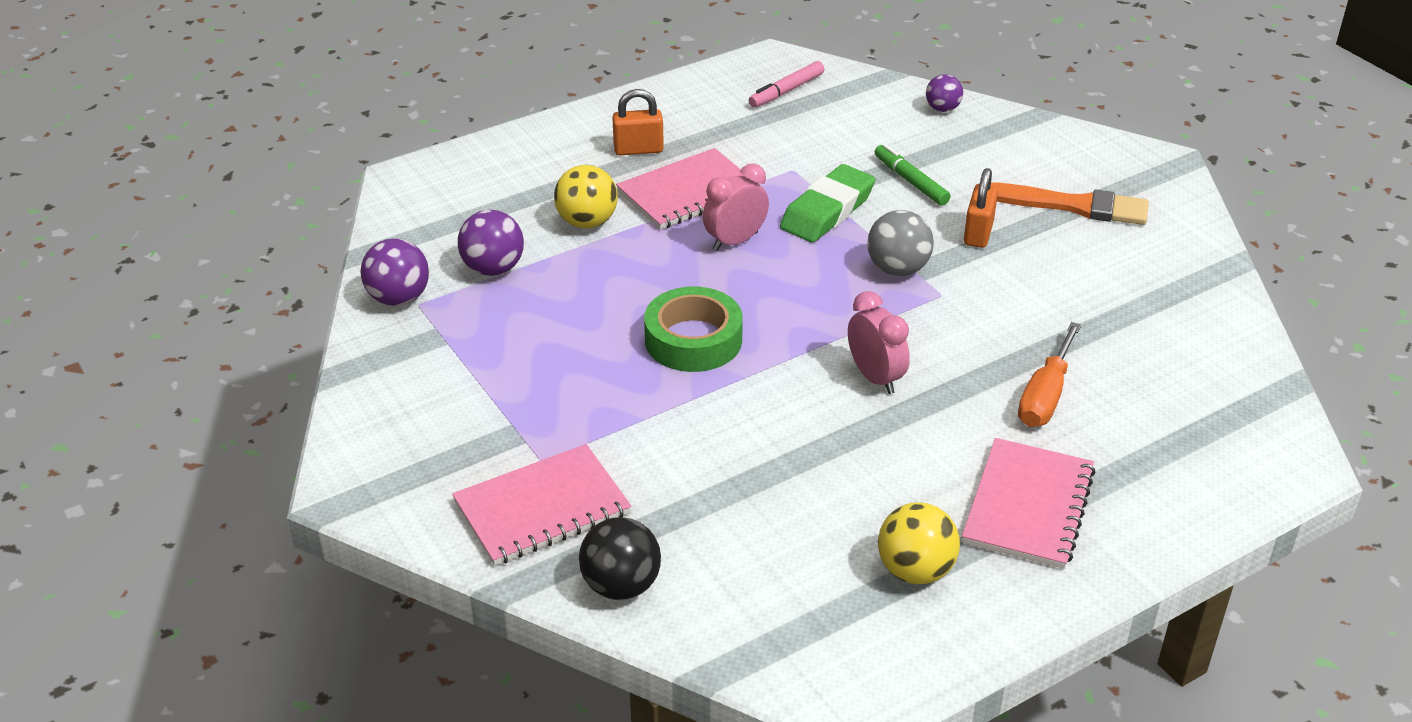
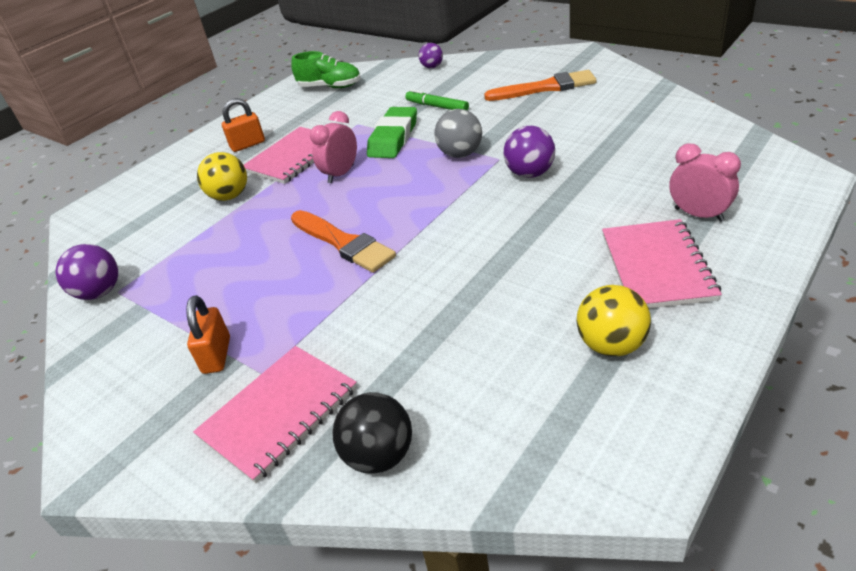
camera: 15 degrees left, 0 degrees up
(493, 269) = (170, 247): purple ball -> purple ball (530, 174)
(693, 340) = (343, 243): green tape -> orange brush
(786, 91) = (330, 87): pink marker -> green shoe
(875, 378) = (488, 222): pink clock -> pink clock (698, 214)
(978, 233) = (498, 119): orange padlock -> orange padlock (217, 355)
(1045, 396) = (611, 193): orange screwdriver -> none

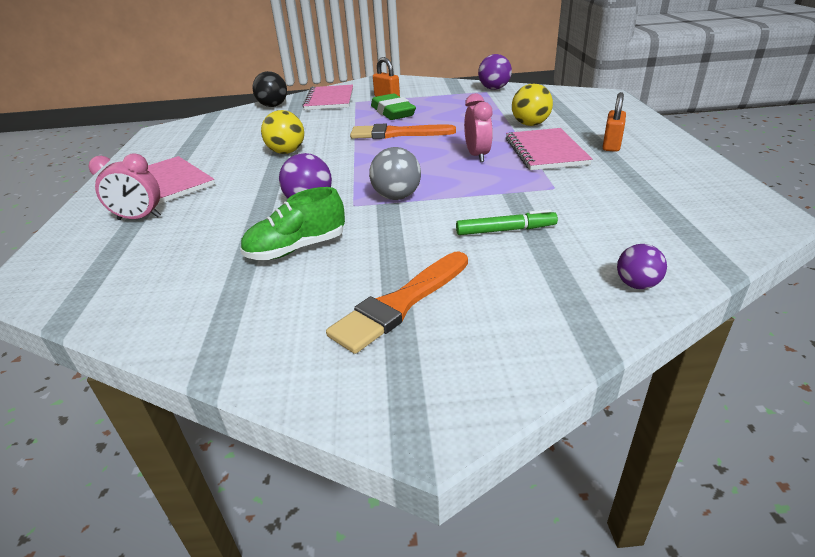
camera: 135 degrees right, 5 degrees down
(330, 87) = (695, 210): green shoe -> green shoe (296, 249)
(393, 138) = (488, 189): green eraser -> green eraser (393, 112)
(611, 345) = (187, 150): yellow ball -> yellow ball (286, 152)

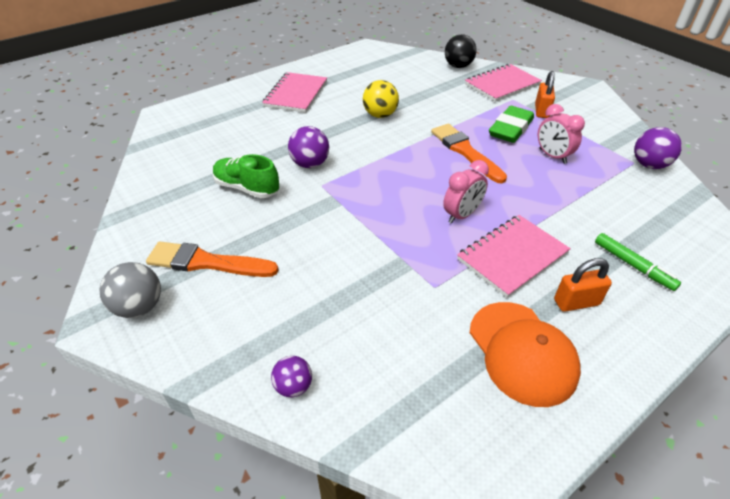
camera: 55 degrees right, 10 degrees up
(139, 218) = (246, 110): pink clock -> pink clock (552, 156)
(397, 197) = (348, 200): grey ball -> grey ball (139, 307)
(505, 230) = (334, 280): green marker -> green marker (633, 265)
(530, 124) = (572, 224): yellow ball -> none
(650, 175) = (522, 352): none -> orange cap

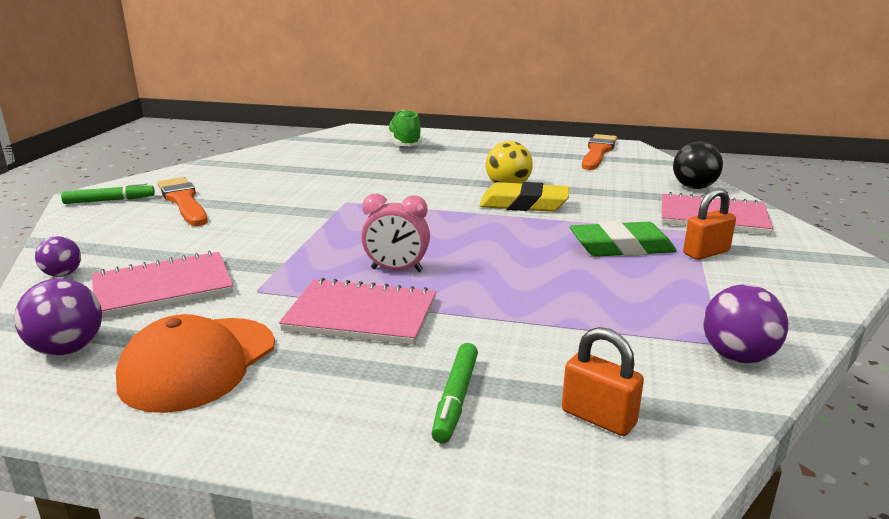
camera: 50 degrees right, 20 degrees down
(139, 307) = (109, 200): grey ball -> green marker
(247, 188) = (298, 181): green shoe -> green shoe (404, 144)
(296, 94) = (472, 151): pink notebook -> pink notebook (163, 288)
(310, 164) = (371, 188): purple ball -> purple ball (68, 349)
(415, 125) = (524, 204): none -> yellow eraser
(465, 151) = (521, 239): orange brush -> orange brush (598, 152)
(552, 156) = (613, 285): pink clock -> none
(576, 302) = (324, 375): orange padlock -> orange padlock (598, 417)

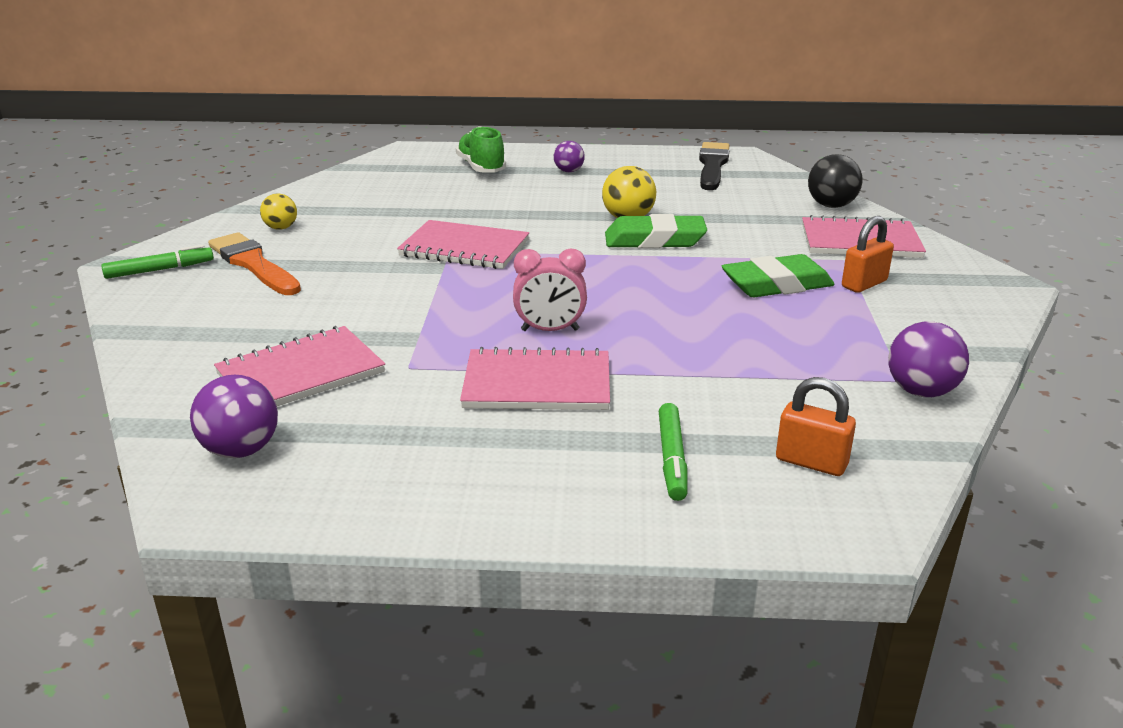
camera: 10 degrees left, 5 degrees up
(63, 274) = (171, 367): purple ball -> purple ball (569, 171)
(198, 363) = (394, 451): orange cap -> none
(222, 177) = (281, 228): none -> yellow ball
(358, 200) = (464, 248): none -> pink notebook
(524, 204) = (654, 240): yellow eraser -> green eraser
(598, 152) = (712, 165): orange brush -> black brush

